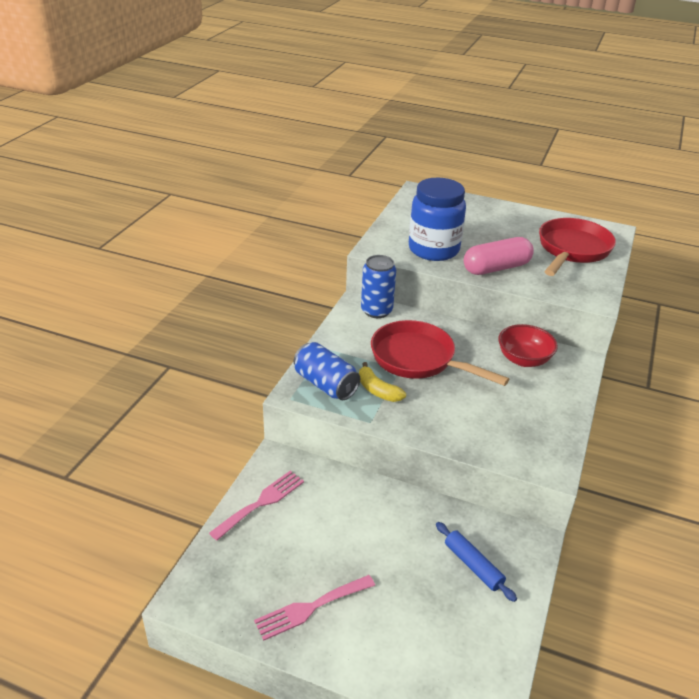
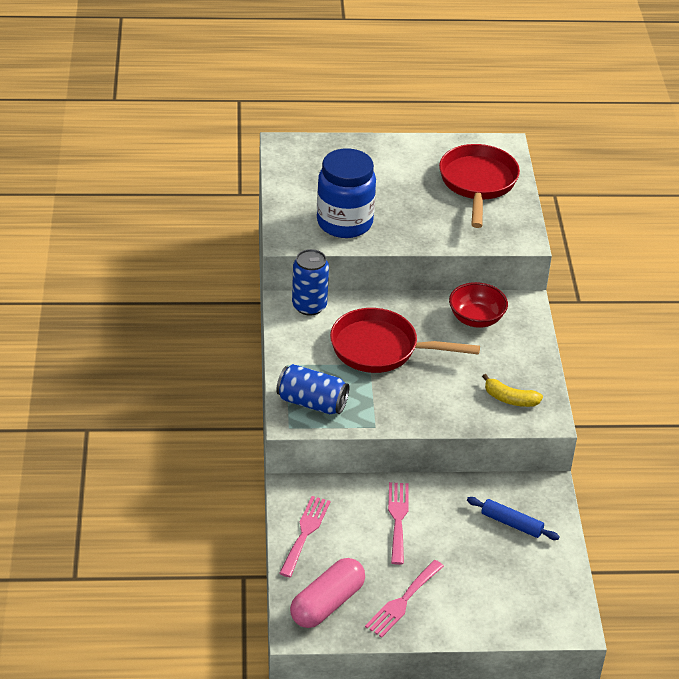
camera: 25 degrees left, 5 degrees up
(358, 520) = (398, 518): none -> pink fork
(377, 390) = (363, 393): yellow banana -> yellow banana (510, 399)
(496, 268) = (417, 228): pink capsule -> pink capsule (327, 604)

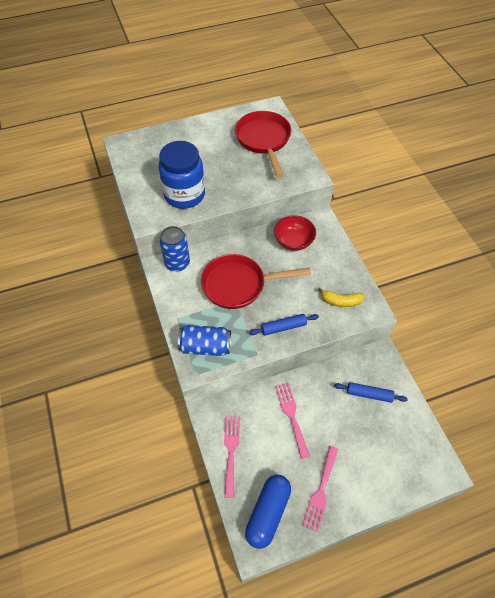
camera: 15 degrees left, 15 degrees up
(327, 604) = (268, 513): pink capsule -> blue capsule
(421, 407) = (283, 327): none -> blue rolling pin

